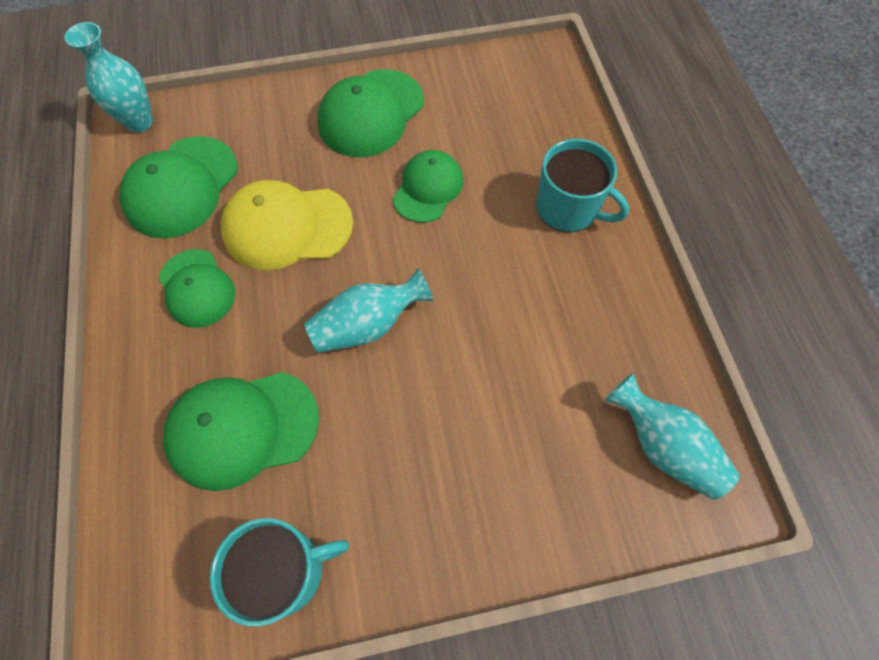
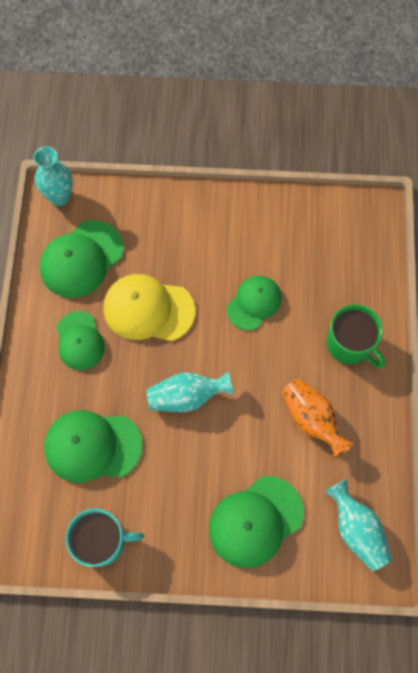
camera: 15 degrees right, 5 degrees up
(371, 113) = (228, 230): green cap -> green cap (255, 521)
(550, 312) = (312, 419): none -> orange vase
(568, 208) = (350, 344): turquoise mug -> green mug

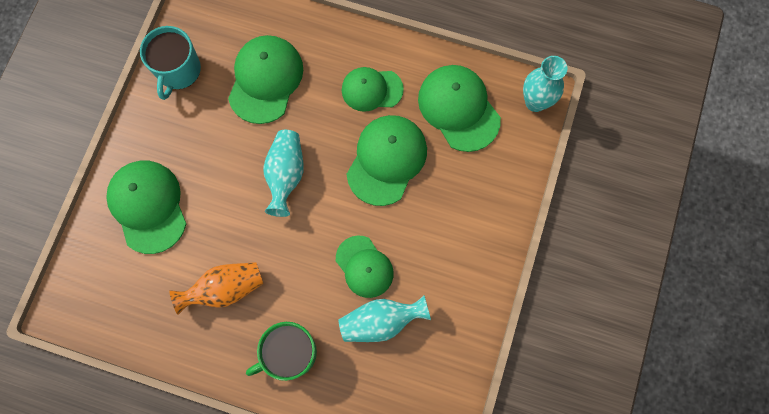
camera: 105 degrees right, 5 degrees up
(148, 309) = (386, 160): yellow cap -> green cap
(356, 529) = (107, 298): turquoise vase -> turquoise vase (381, 321)

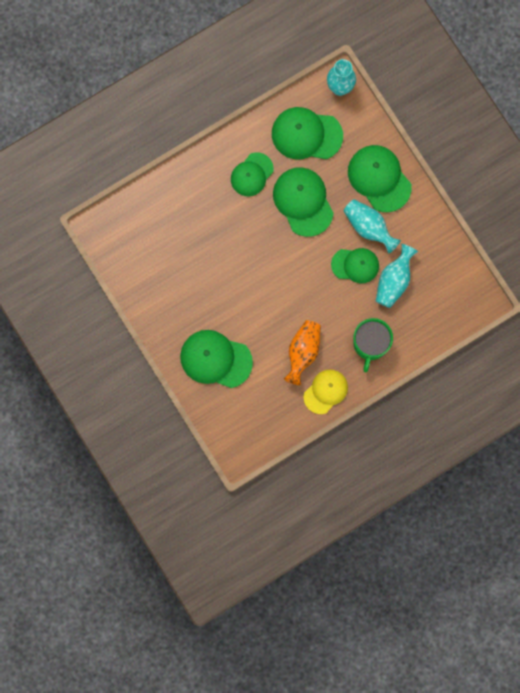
camera: 50 degrees left, 5 degrees up
(178, 71) = (142, 278): turquoise mug -> none
(200, 348) = (325, 391): none -> yellow cap
(265, 80) = (192, 231): green cap -> green cap (379, 178)
(286, 175) = (263, 266): turquoise vase -> turquoise vase (369, 227)

